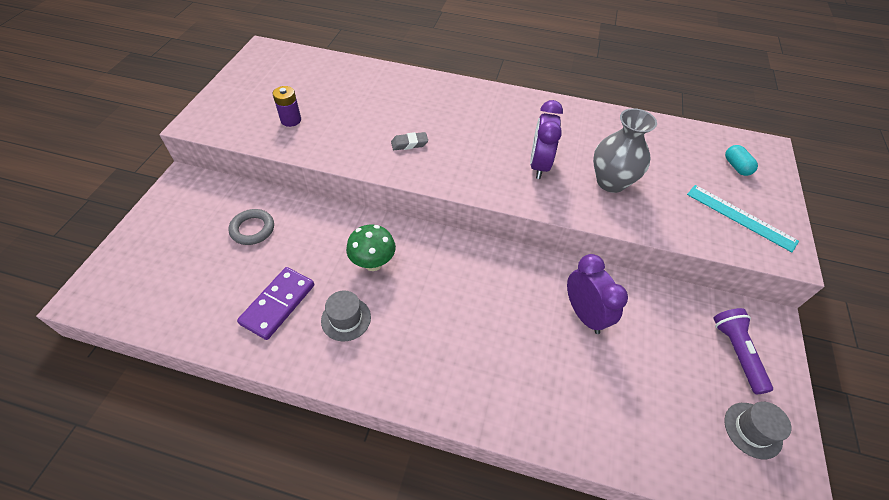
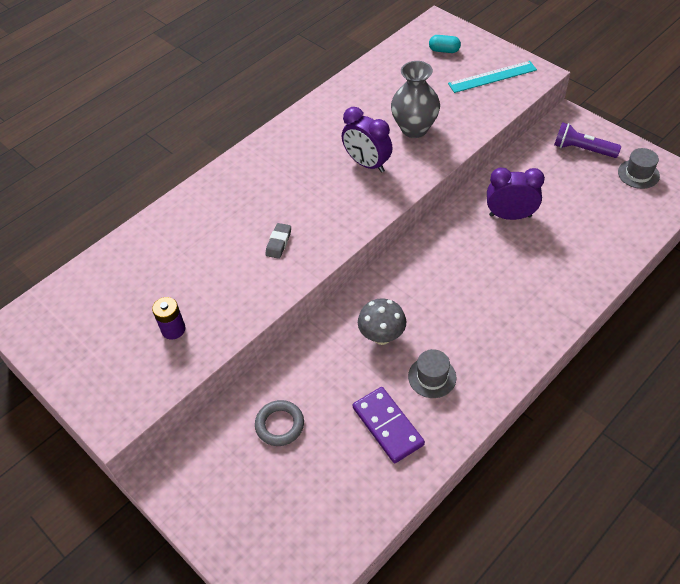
camera: 55 degrees left, 0 degrees up
(373, 263) = (382, 336): green mushroom -> grey mushroom

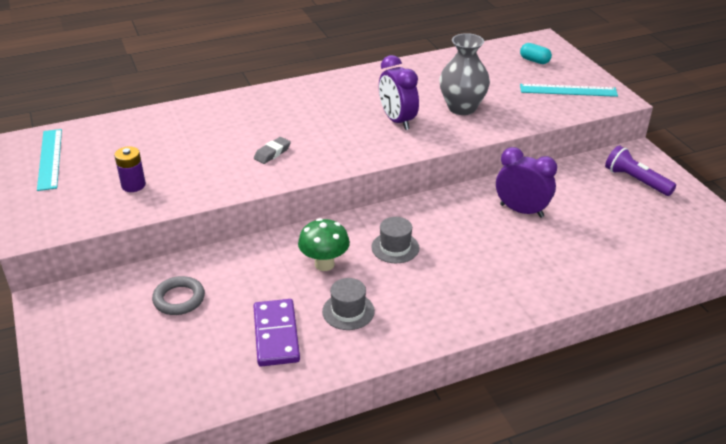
camera: 20 degrees right, 15 degrees down
(66, 330) = (49, 159): none -> turquoise ruler
(382, 336) = (324, 264): grey mushroom -> green mushroom
(638, 174) = (684, 216): grey hat -> grey hat (395, 247)

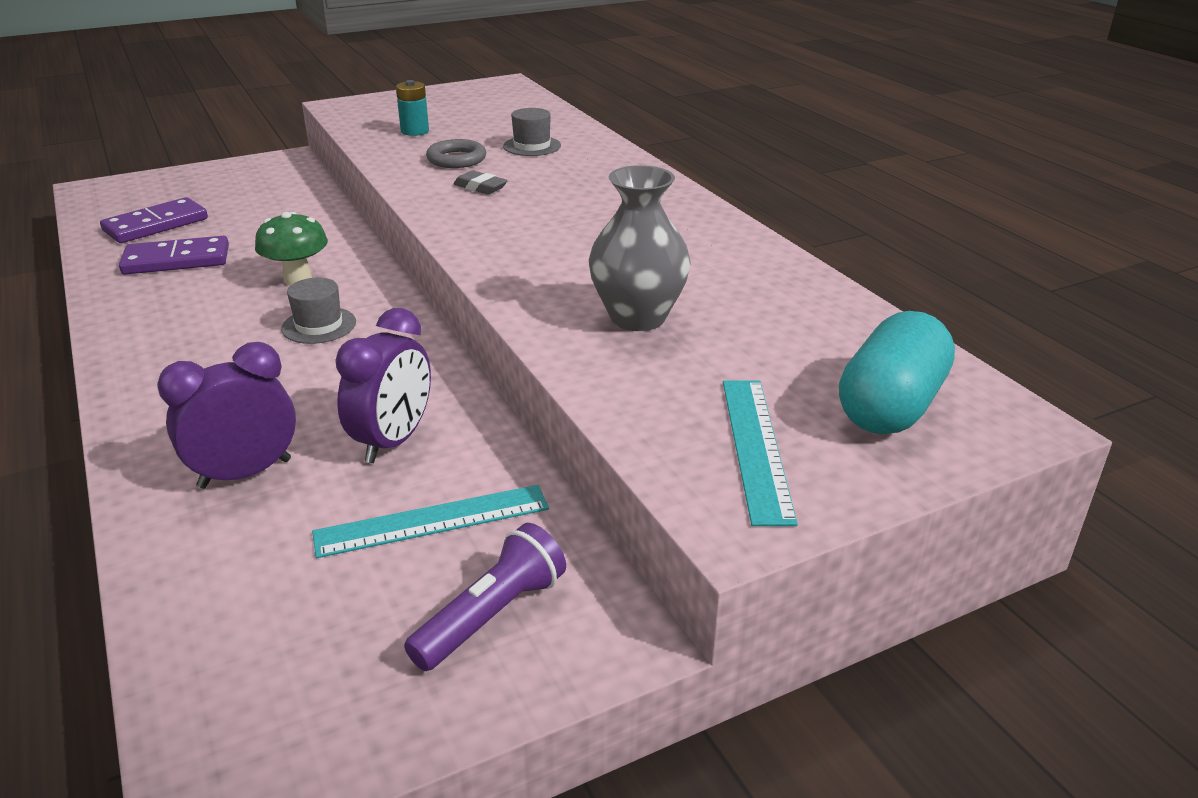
camera: 85 degrees right, 5 degrees down
(49, 159) = (472, 96): turquoise ruler -> turquoise ruler (432, 520)
(133, 185) = (415, 131): purple battery -> turquoise battery
(179, 299) = (265, 209): grey ring -> grey ring (456, 159)
(193, 364) = (156, 225): none -> purple domino
(348, 311) = (196, 298): grey hat -> grey hat (532, 146)
(397, 121) = (580, 262): purple clock -> purple clock (245, 473)
(534, 61) = (890, 406): turquoise capsule -> turquoise capsule, size x2.01

